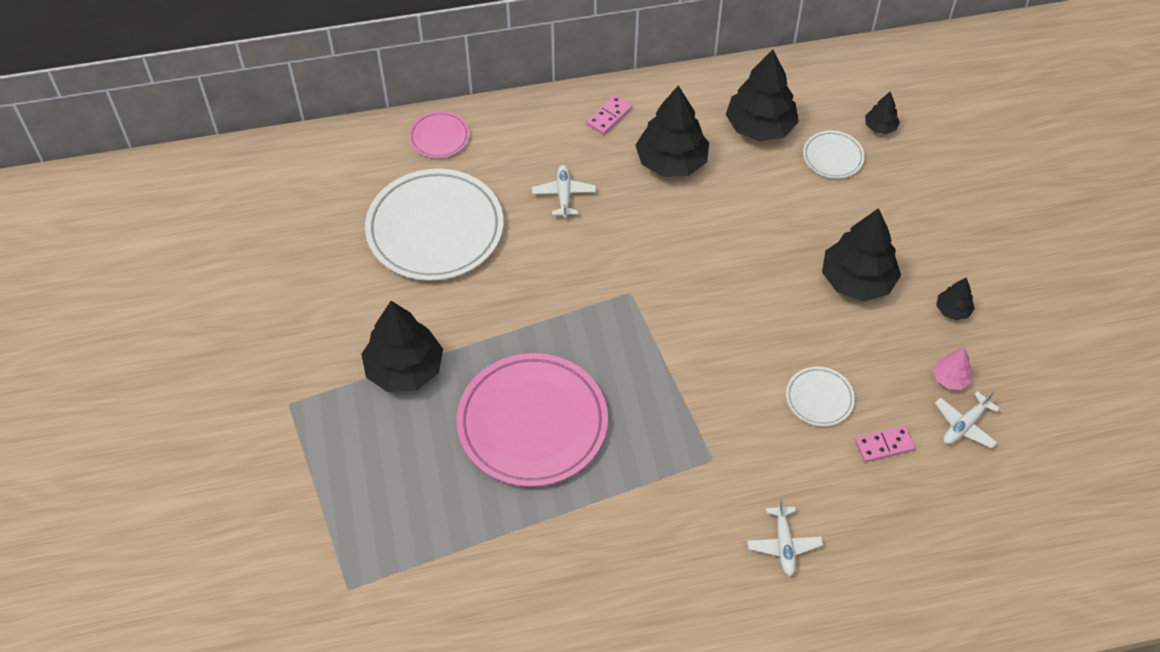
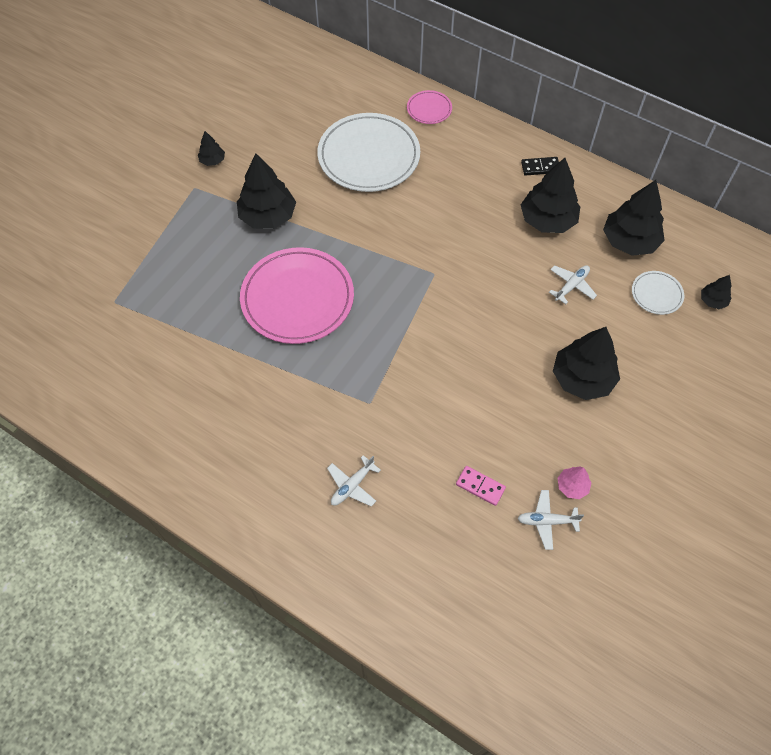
camera: 45 degrees right, 5 degrees up
(564, 195) = (461, 191): white plane -> white plane (571, 286)
(609, 116) = (540, 167): pink domino -> black domino
(819, 398) = (473, 425): white plate -> none
(952, 310) = (625, 448): black tree -> black tree (212, 160)

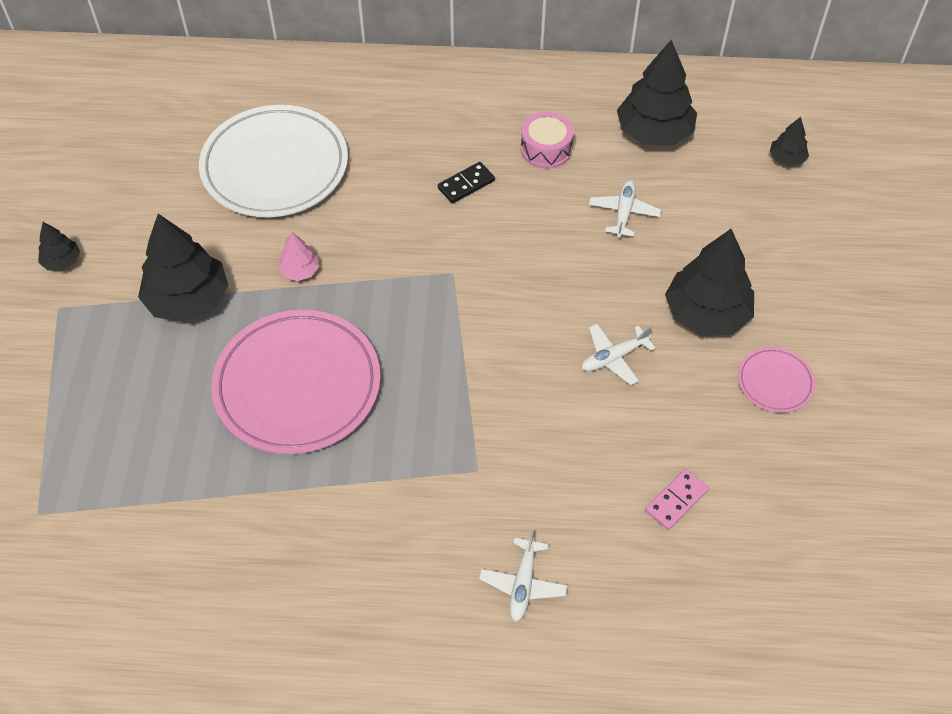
camera: 30 degrees left, 5 degrees down
(429, 109) = (315, 78): pink plate -> pink plate (775, 382)
(480, 486) = (676, 500): pink domino -> pink domino turned 45 degrees counterclockwise
(540, 167) = (497, 91): black domino -> black domino (466, 184)
(547, 220) = (546, 149): black tree -> pink drum
(547, 521) = (777, 500): white plane -> white plane (614, 357)
(572, 486) = (778, 444): pink tree -> pink tree (300, 271)
(656, 294) = (723, 179): white plate -> none

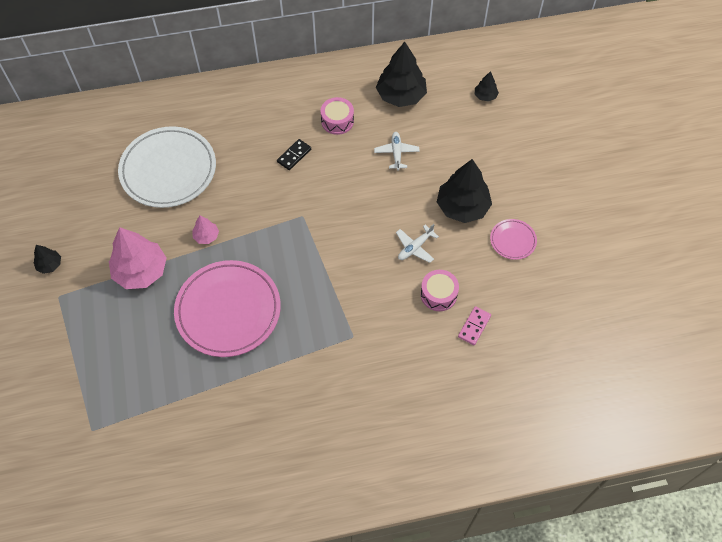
camera: 15 degrees left, 5 degrees up
(188, 299) = (141, 271): black tree -> pink tree
(523, 584) = (399, 398): white plane -> none
(631, 437) = (438, 294): none -> pink drum

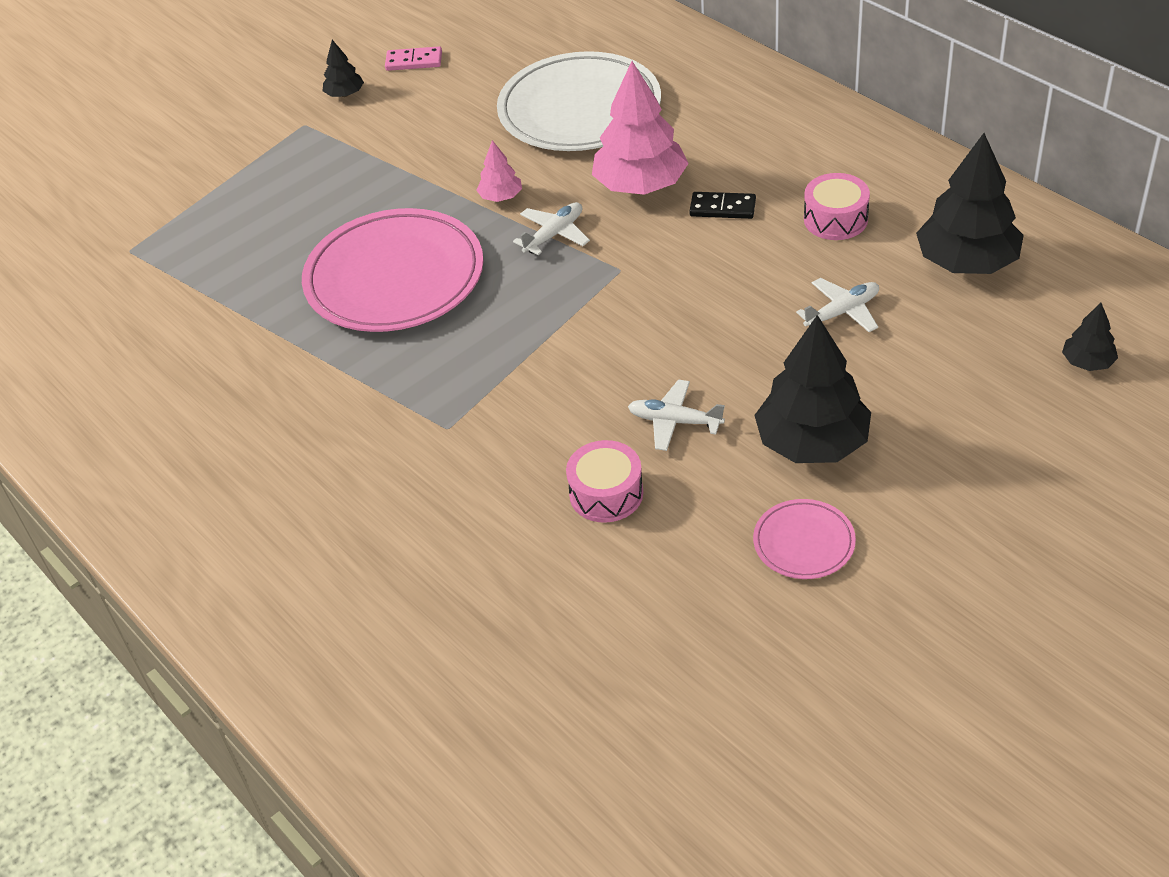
camera: 65 degrees right, 15 degrees down
(141, 271) = (395, 169): pink tree -> pink tree (641, 185)
(255, 229) = (554, 234): none -> white plane
(474, 326) = (579, 569): pink domino -> pink domino (414, 61)

